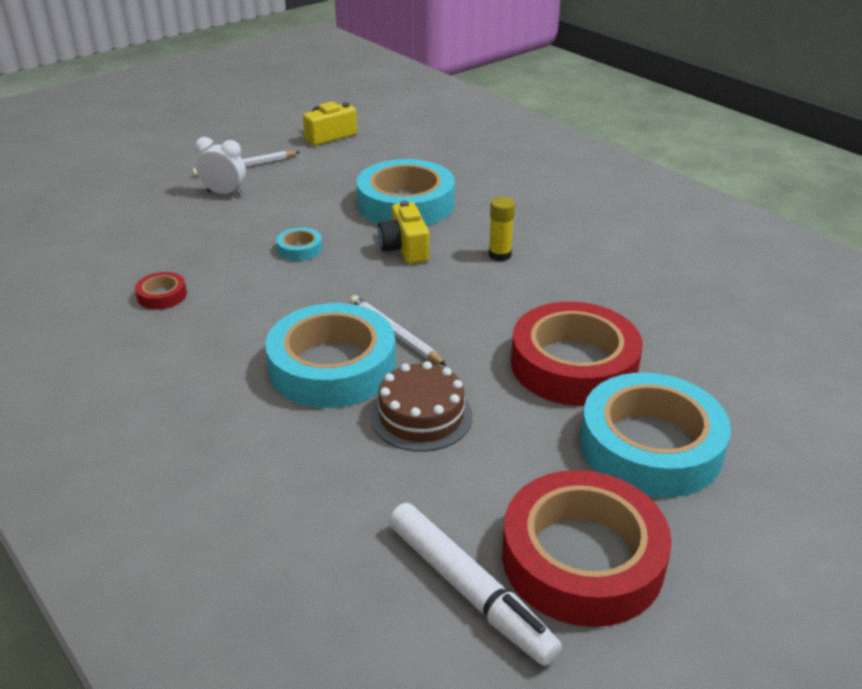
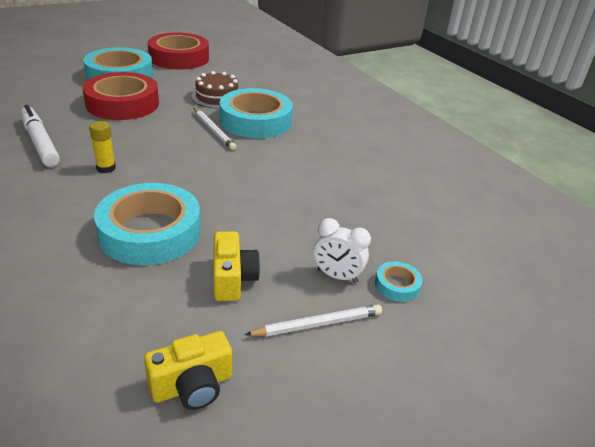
camera: 175 degrees left, 0 degrees up
(162, 295) = (366, 174): red tape -> none
(300, 249) = (264, 196): turquoise tape -> turquoise tape (397, 285)
(405, 248) = (177, 184): yellow camera -> yellow camera (232, 279)
(469, 590) = (223, 58): white marker -> white marker (40, 142)

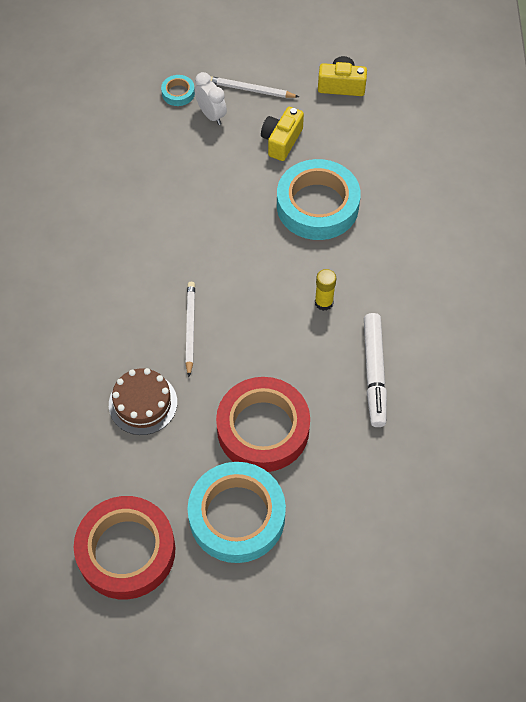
camera: 145 degrees left, 25 degrees up
(255, 121) = (133, 331): turquoise tape -> none

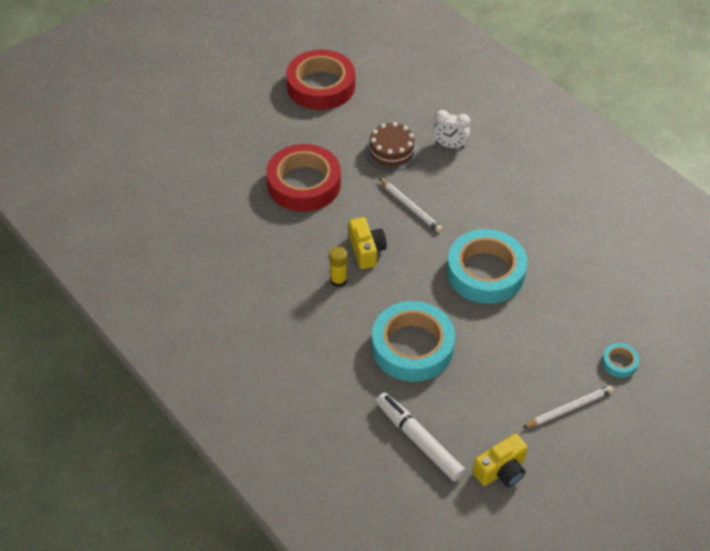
camera: 140 degrees right, 10 degrees down
(211, 115) = (572, 363): white clock -> white clock (450, 145)
(237, 516) = (275, 135): turquoise tape -> turquoise tape (485, 272)
(281, 141) = (495, 380): yellow camera -> yellow camera (366, 250)
(374, 373) = (261, 259): white marker -> white marker (419, 440)

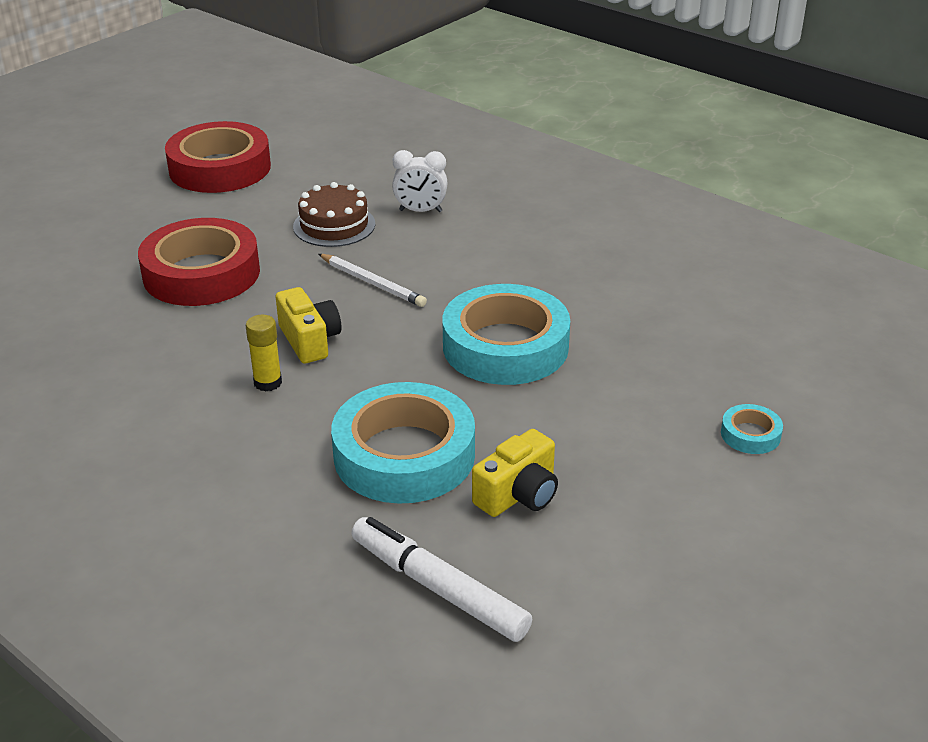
camera: 10 degrees left, 15 degrees down
(501, 470) = (596, 614): yellow camera -> yellow camera (518, 494)
(569, 408) = (688, 507): white pencil -> none

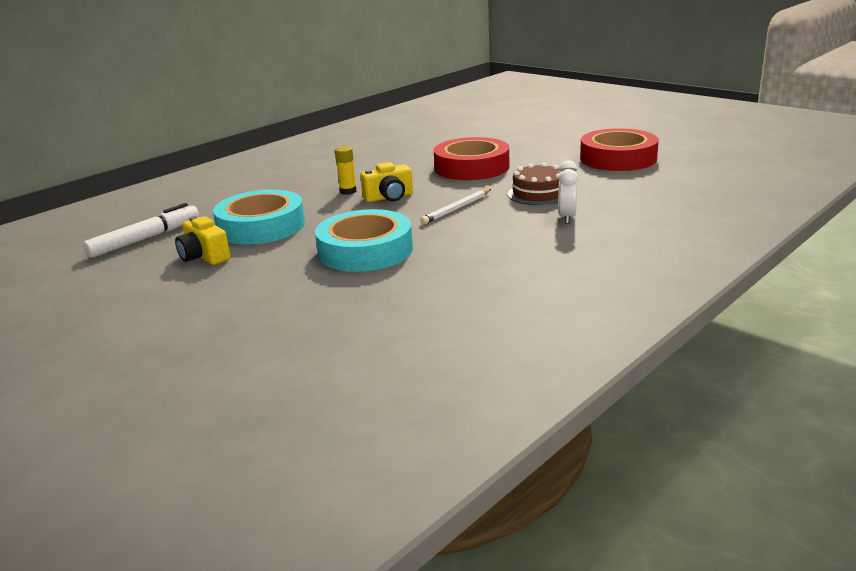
camera: 95 degrees right, 10 degrees down
(750, 434) = (213, 337): turquoise tape -> none

